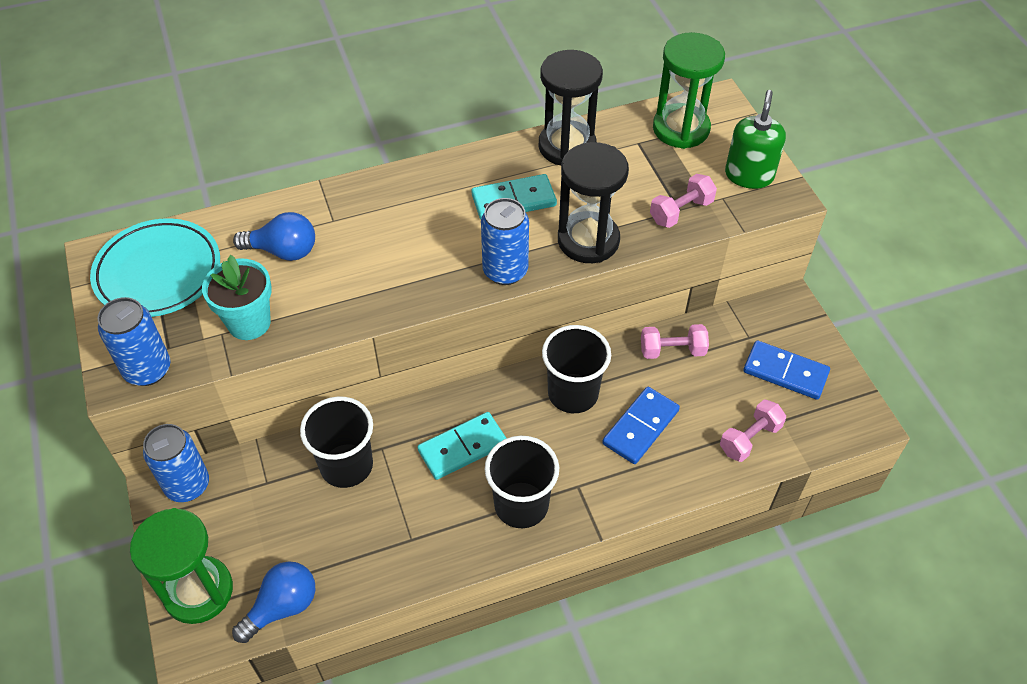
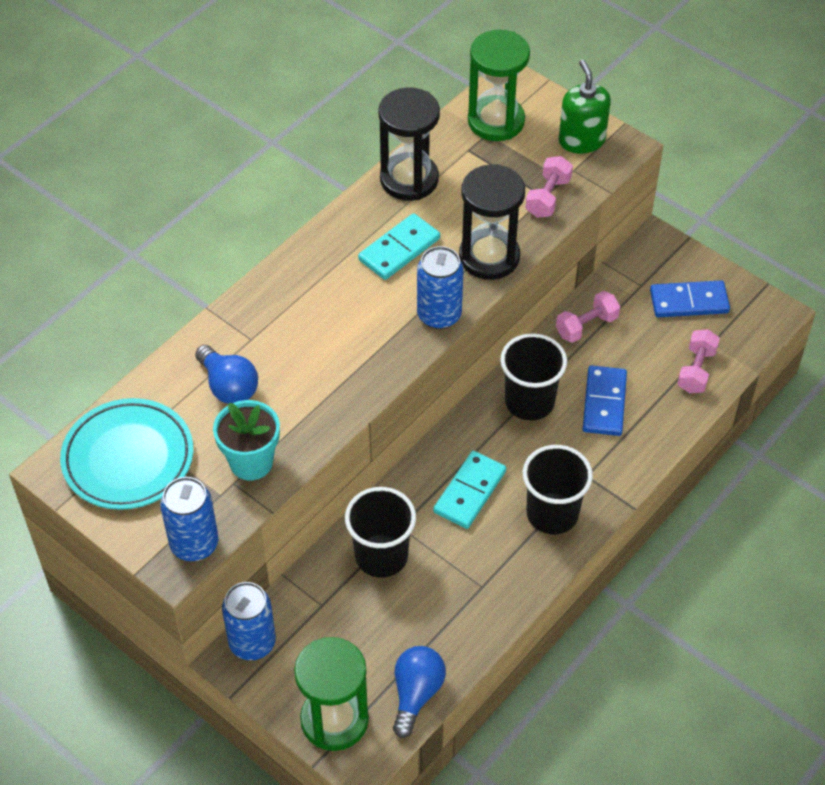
camera: 30 degrees left, 0 degrees up
(283, 251) = (228, 386): blue light bulb -> blue light bulb turned 75 degrees clockwise

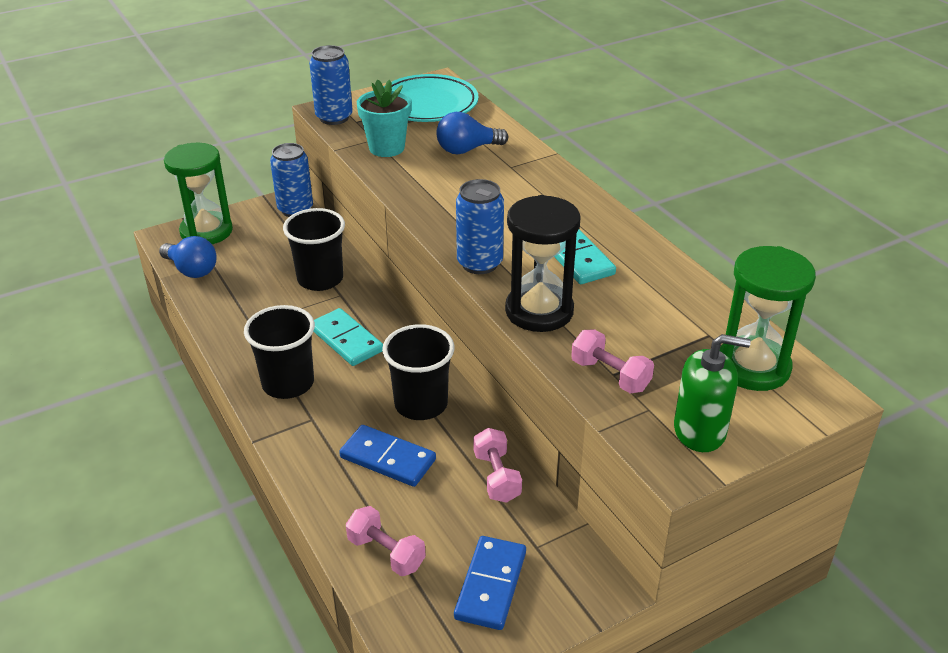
camera: 110 degrees right, 15 degrees down
(409, 179) = (674, 284): black hourglass -> none

